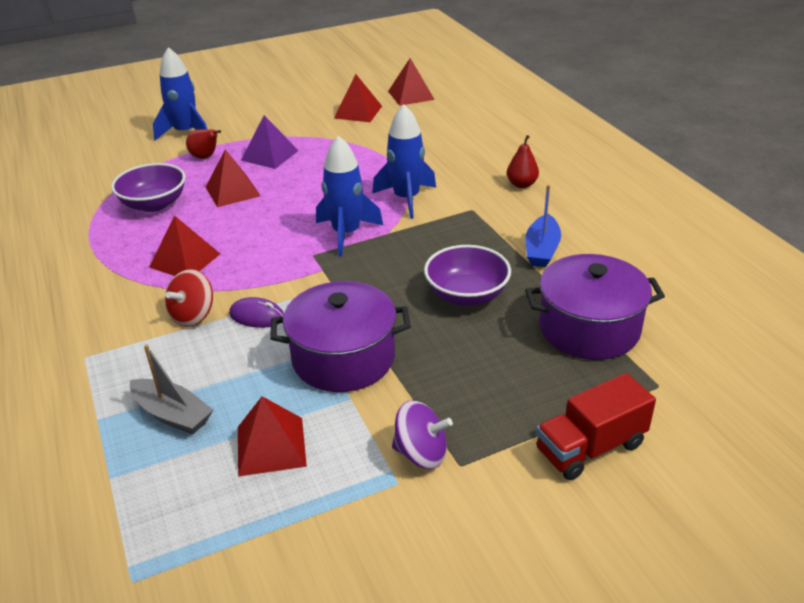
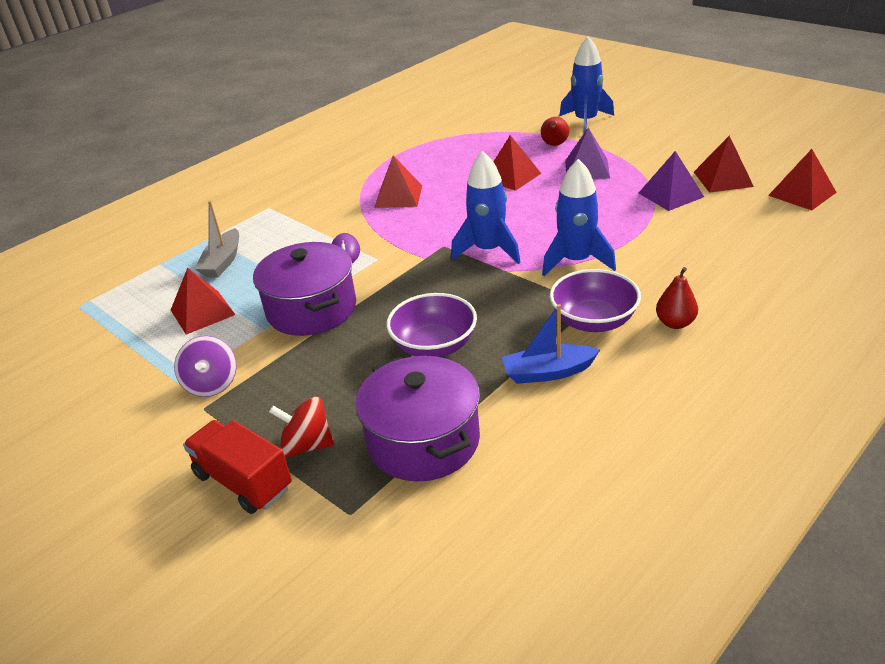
camera: 70 degrees right, 0 degrees up
(154, 204) = (464, 155): purple bowl -> purple bowl (593, 321)
(193, 315) = (332, 226): red spinning top -> red spinning top (307, 445)
(355, 136) = (670, 195): none -> purple pyramid

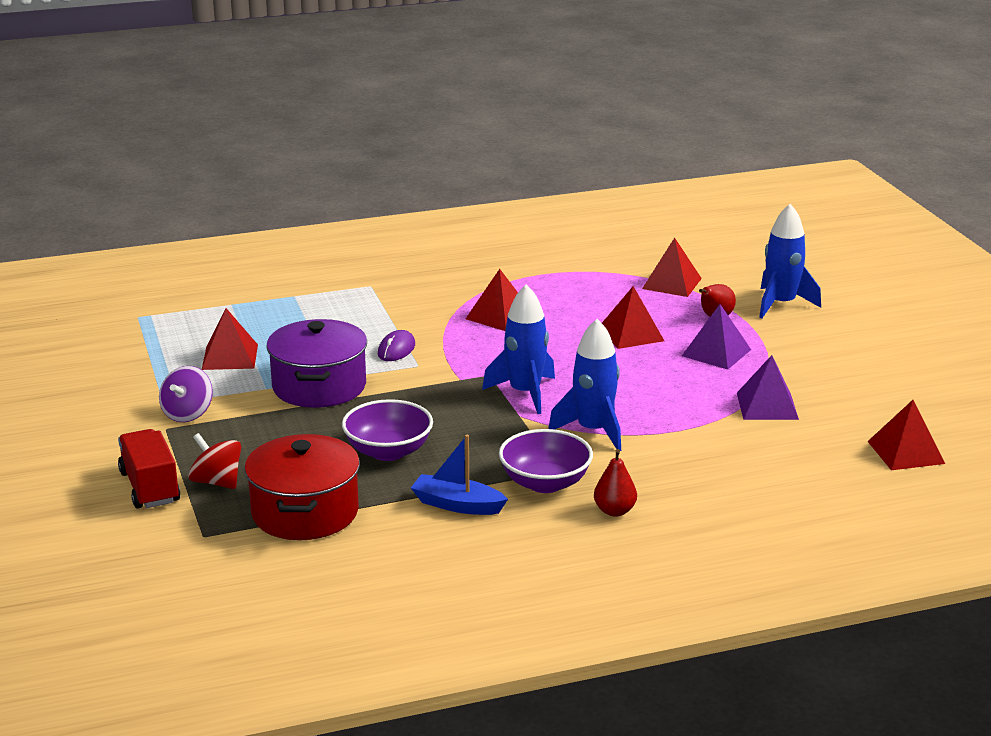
camera: 25 degrees right, 10 degrees down
(223, 262) = (284, 321): grey boat -> none
(423, 440) = (305, 512): purple pot -> red pot
(723, 179) = (844, 410): red pyramid -> red pyramid (672, 283)

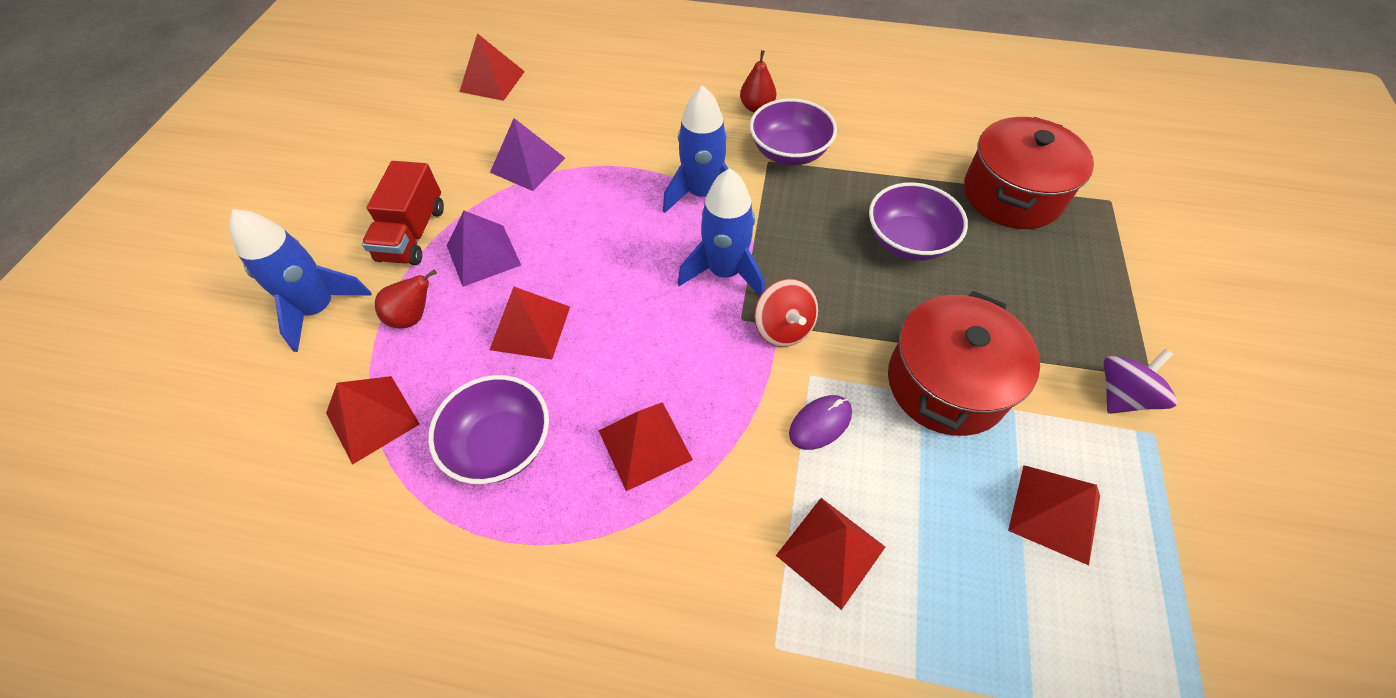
camera: 150 degrees left, 30 degrees up
(150, 487) = (1165, 282): red truck -> red truck (413, 234)
(217, 482) = (1093, 263): red spinning top -> red spinning top (783, 328)
(319, 386) = (946, 383): purple pot -> red pot
(359, 314) = (830, 551): none -> red pyramid
(457, 505) = (876, 156): blue boat -> none
(584, 295) = (500, 444): none -> purple bowl

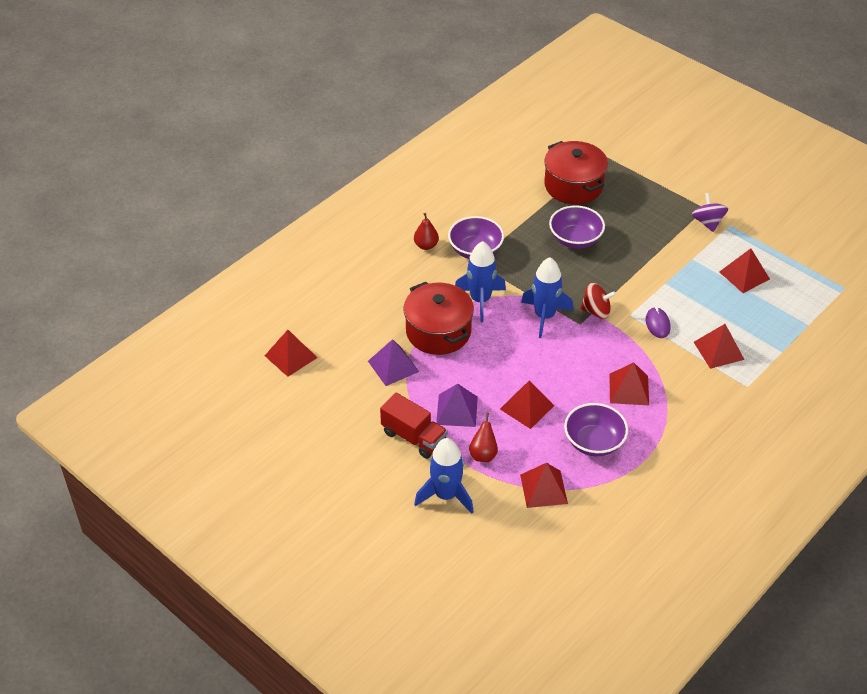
camera: 60 degrees left, 10 degrees down
(946, 383) = (665, 272): red pot -> red pot (438, 331)

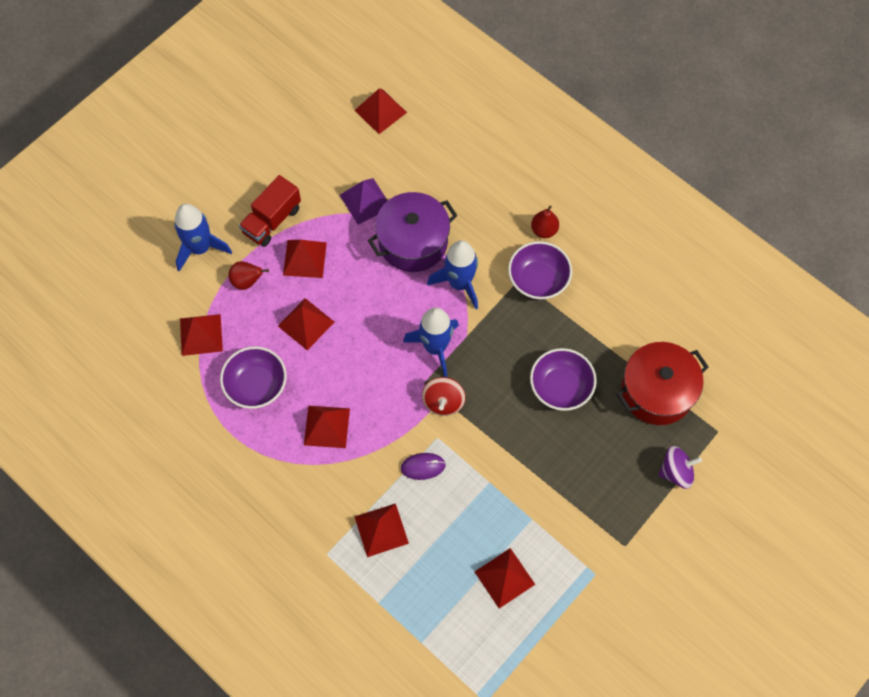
camera: 90 degrees right, 20 degrees up
(438, 331) = (413, 242): red pot -> purple pot
(457, 410) = (304, 258): purple pyramid -> red pyramid
(707, 222) = (598, 546): purple spinning top -> purple spinning top (676, 472)

